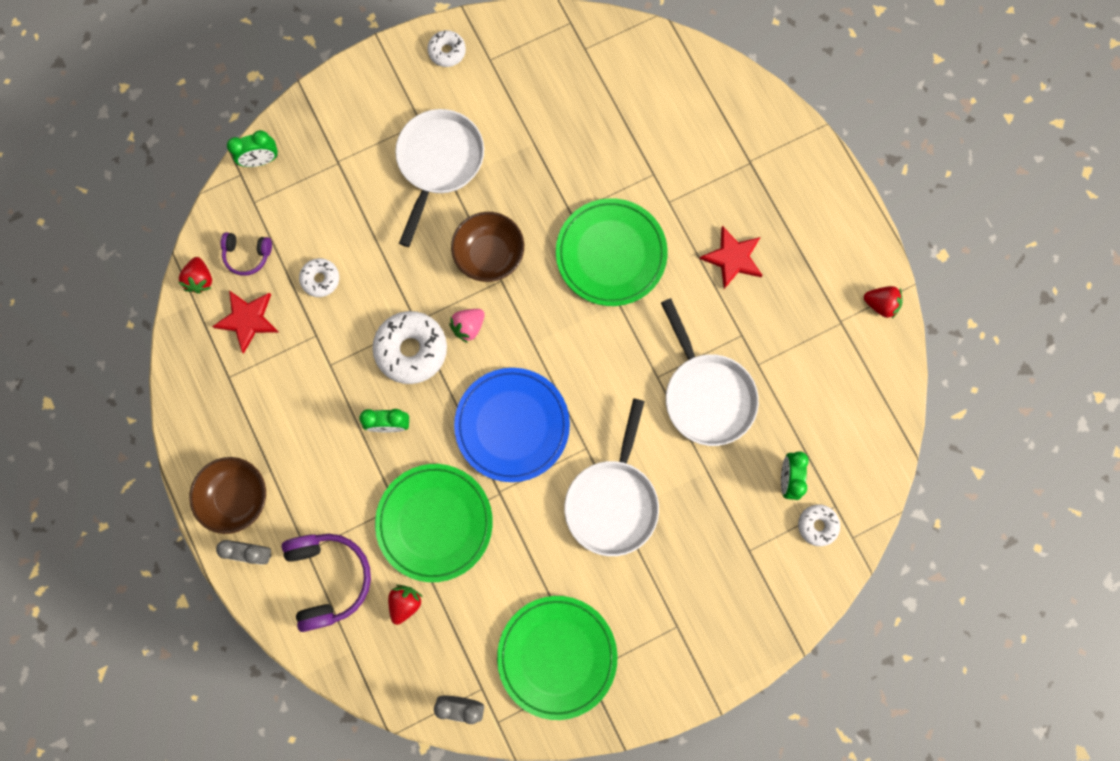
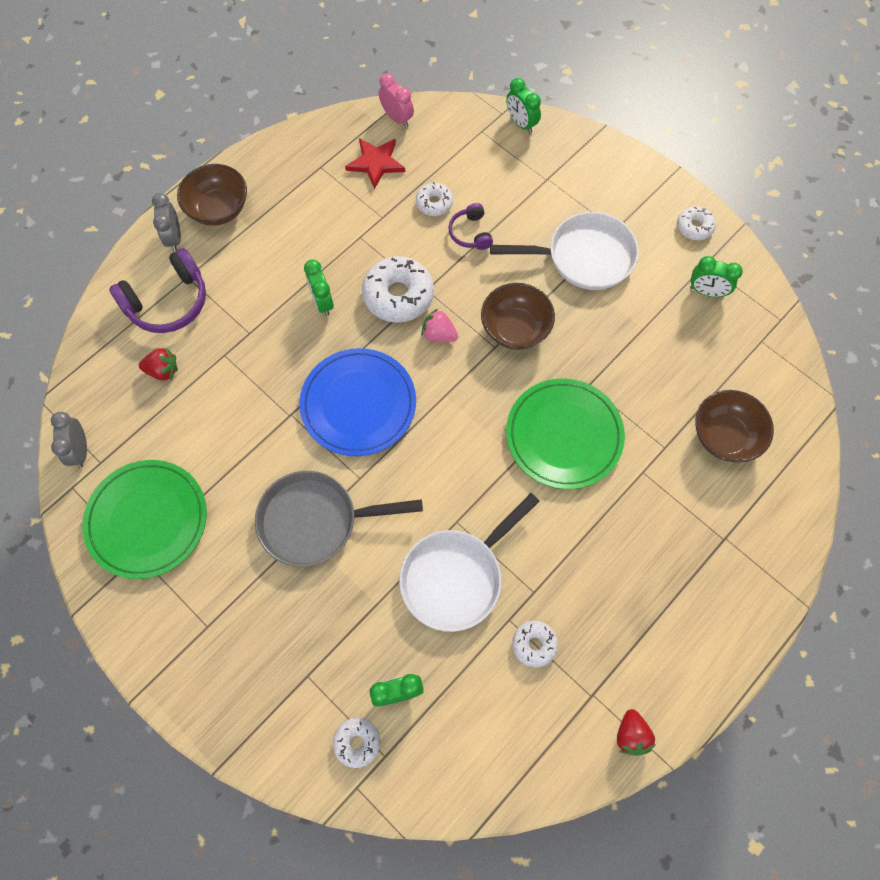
camera: 70 degrees right, 10 degrees down
(200, 279) = (397, 118): red strawberry -> pink clock
(247, 255) = (432, 143): purple headphones -> purple headphones (470, 233)
(434, 522) = (244, 369): green plate -> none
(518, 72) = (706, 292): none -> green clock
(612, 501) = (315, 521): white pan -> grey pan
(661, 120) = (724, 436): none -> brown bowl
(732, 258) = (612, 555): red star -> none
(785, 352) = (534, 644): none -> white donut

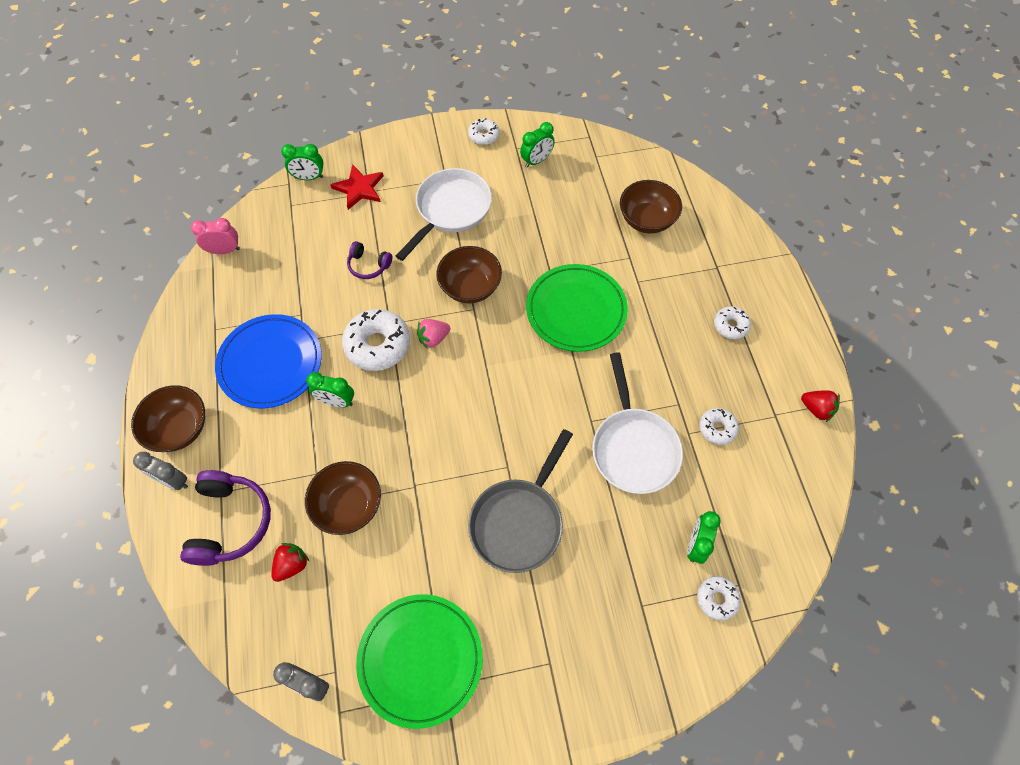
camera: 55 degrees left, 5 degrees down
(238, 376) = (348, 505): none -> brown bowl
(358, 404) = (445, 429): blue plate -> blue plate (270, 363)
(376, 163) = (249, 289): red star -> red star (359, 188)
(434, 203) = (322, 273): white donut -> white donut (730, 326)

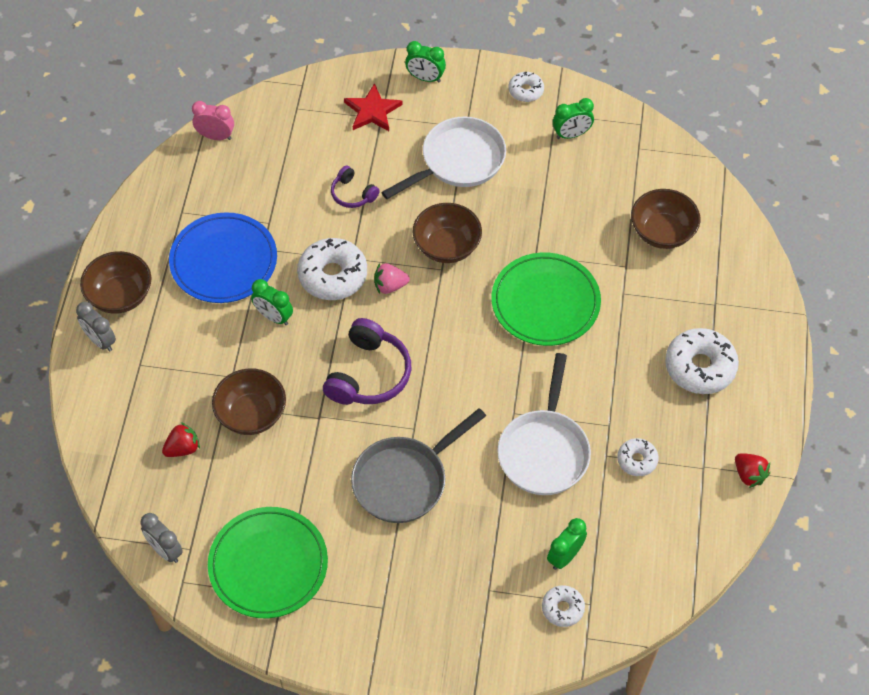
camera: 20 degrees right, 5 degrees down
(230, 522) = (140, 394): purple headphones -> purple headphones (368, 374)
(309, 177) = (325, 84): green clock -> green clock (425, 78)
(730, 326) = (700, 367): white donut -> white donut, size x1.82

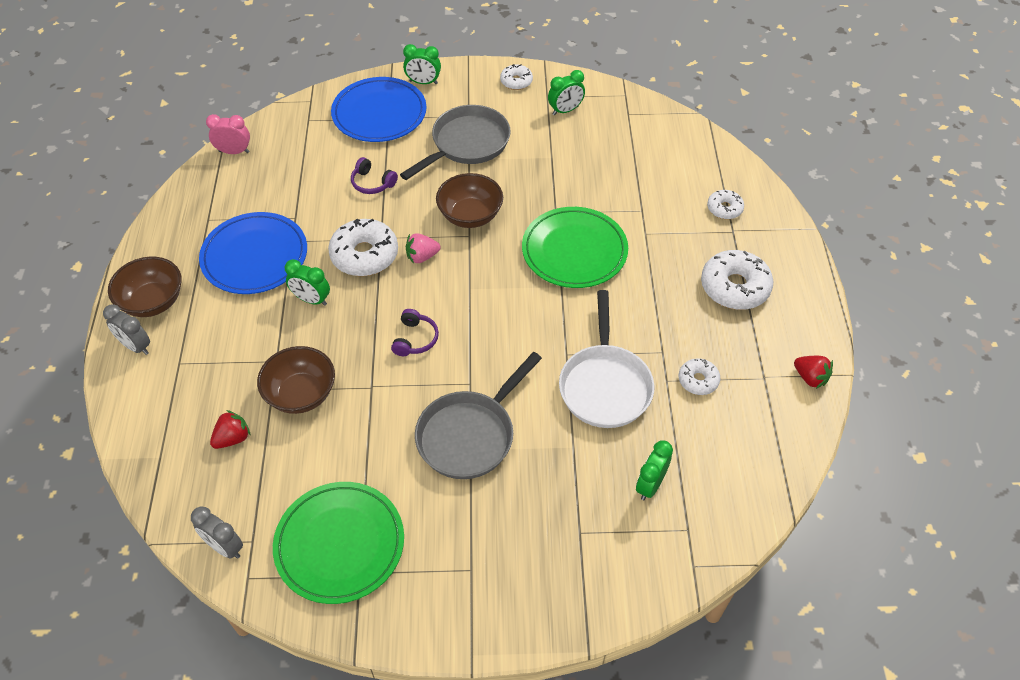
camera: 10 degrees left, 5 degrees down
(368, 374) = (415, 339): purple headphones -> purple headphones, size x0.55
(372, 111) = (379, 113): red star -> blue plate
(458, 161) = (467, 144): white pan -> grey pan
(562, 608) = (661, 539): white donut -> white donut (724, 209)
(662, 232) = (668, 178): brown bowl -> none

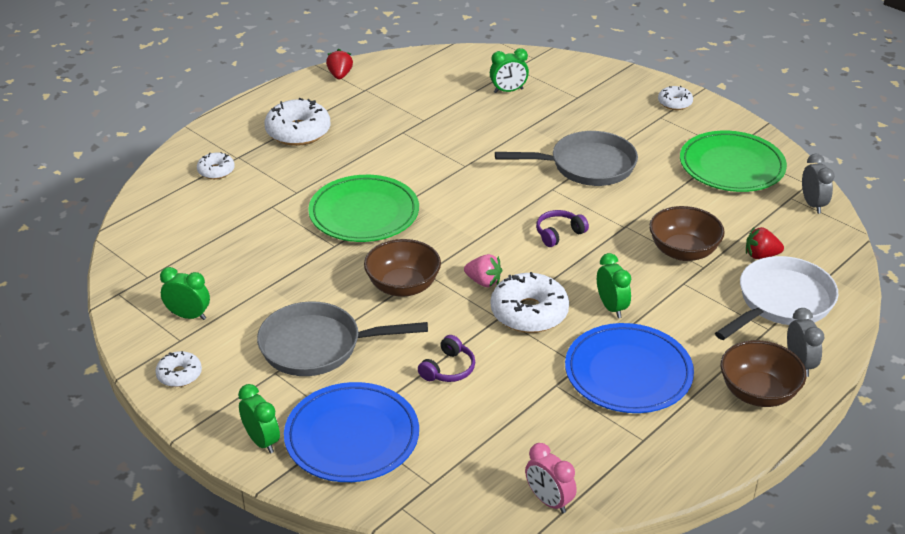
camera: 135 degrees left, 15 degrees down
(372, 183) = (448, 369): purple headphones -> purple headphones turned 45 degrees clockwise
(605, 385) = (465, 139): white pan -> white pan (781, 302)
(698, 380) = (405, 109): white donut -> white donut (674, 103)

